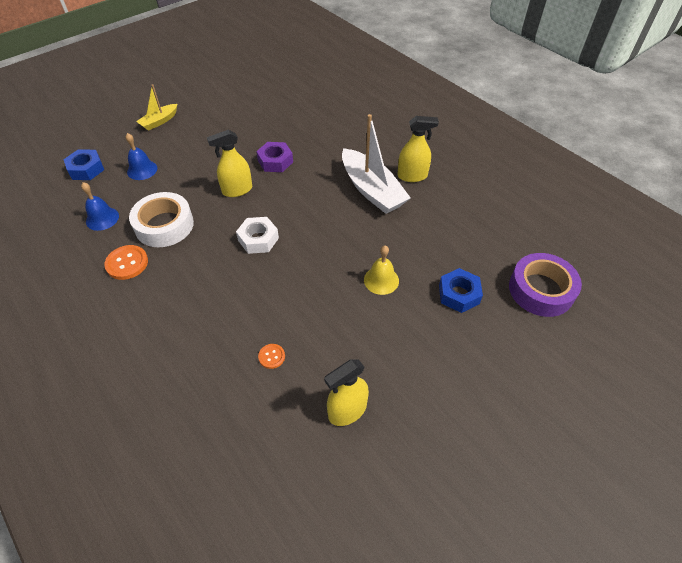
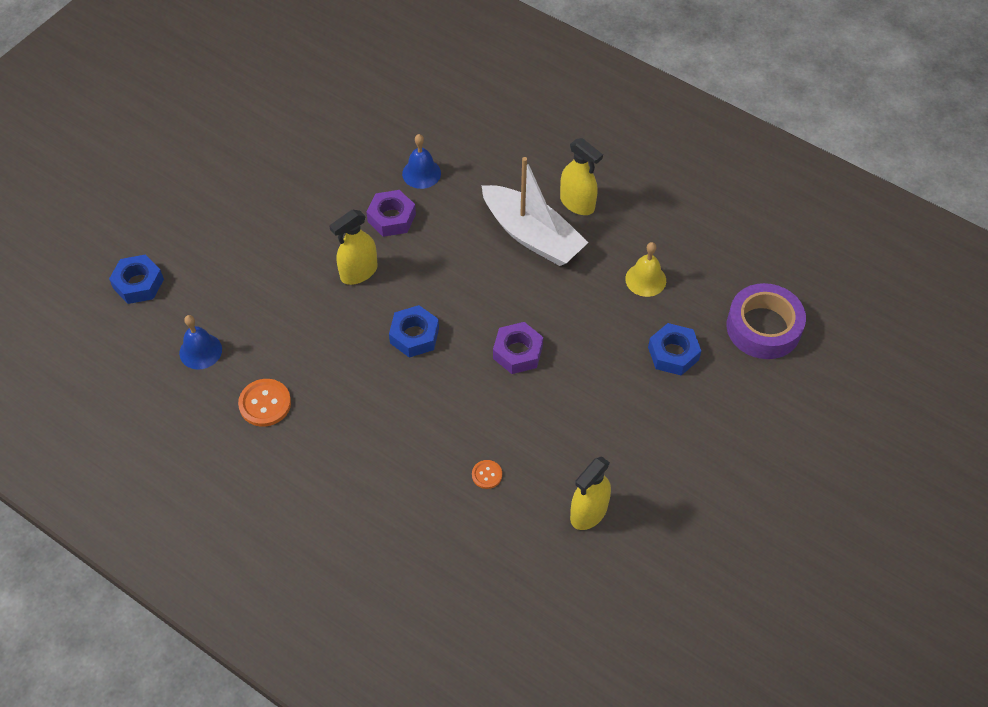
camera: 15 degrees left, 5 degrees up
(142, 170) = (216, 268): blue bell -> blue bell (421, 173)
(159, 121) = (201, 186): yellow boat -> none
(164, 225) = (287, 343): white tape -> none
(258, 239) = (414, 336): white nut -> blue nut
(332, 267) = (517, 352): none -> purple nut
(381, 280) = (580, 356): yellow bell -> yellow bell (645, 279)
(412, 176) = (577, 203): yellow spray bottle -> yellow spray bottle turned 60 degrees clockwise

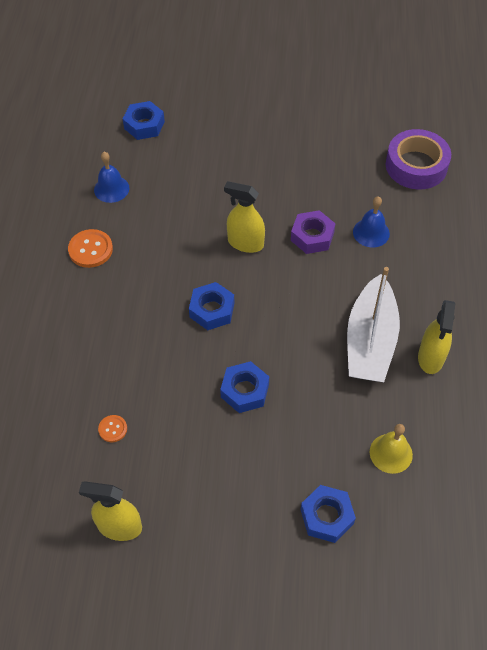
camera: 60 degrees right, 0 degrees up
(517, 352) = (245, 391): purple nut -> blue nut
(763, 327) = (412, 585): purple tape -> purple tape (416, 166)

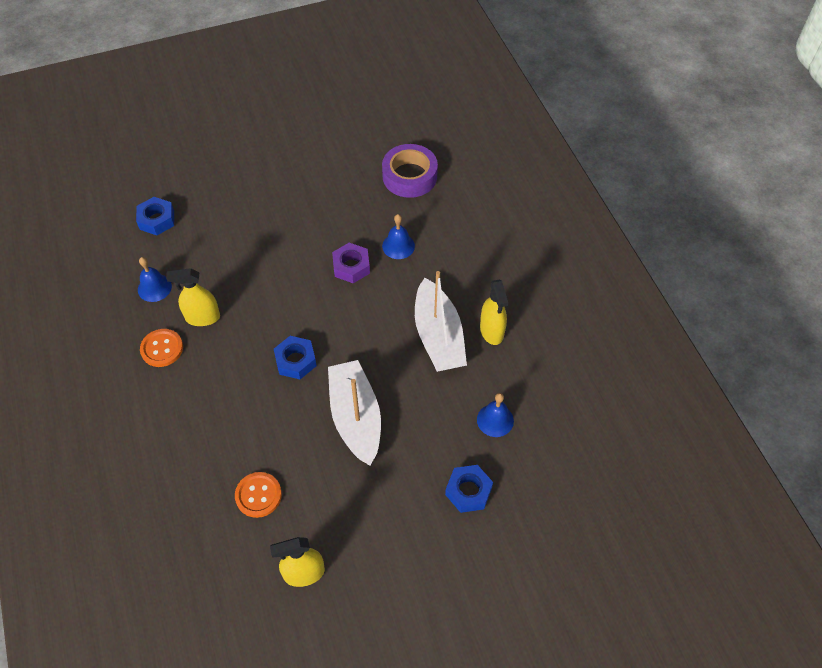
camera: 25 degrees left, 0 degrees up
(113, 429) = (258, 495): orange button -> orange button, size x1.75
(245, 243) = (297, 293): yellow spray bottle -> yellow spray bottle (202, 317)
(245, 391) = (355, 417): blue nut -> white boat
(391, 453) = (495, 420): yellow bell -> blue bell

